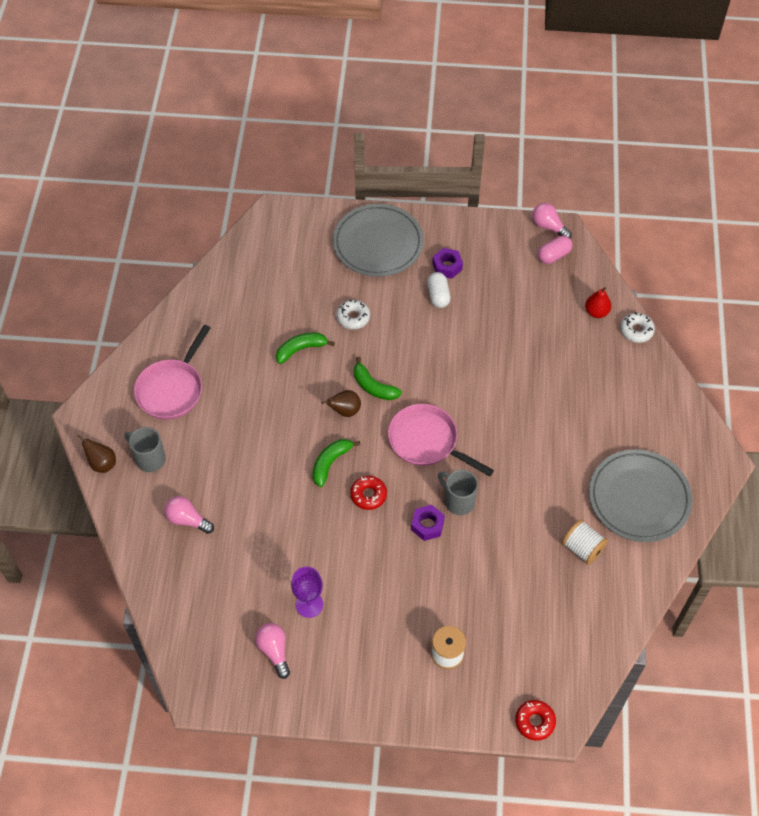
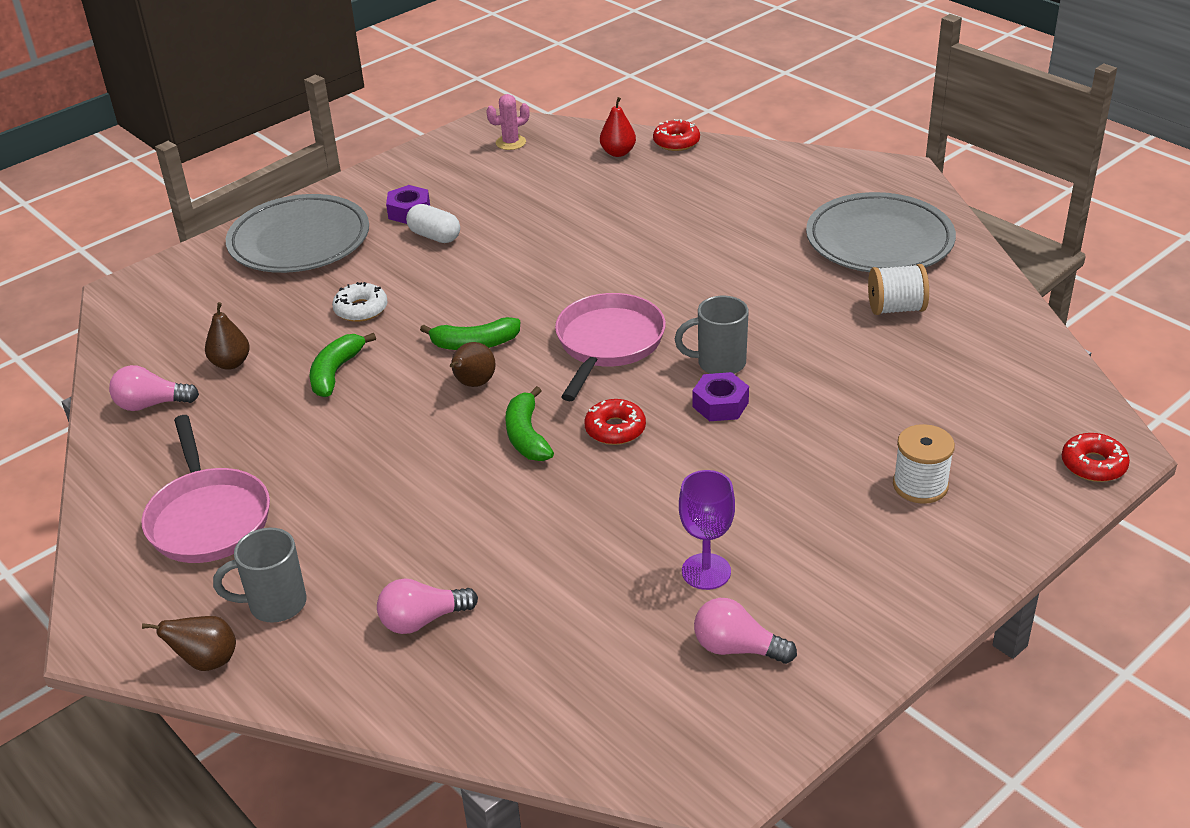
camera: 45 degrees left, 20 degrees down
(268, 303) = (231, 363): none -> brown pear
(427, 442) = (608, 344): pink pan -> pink pan turned 120 degrees clockwise
(548, 227) = (472, 128): pink light bulb -> pink light bulb (151, 404)
(554, 255) = (510, 142): pink capsule -> pink cactus
(636, 330) = (676, 142): white donut -> red donut

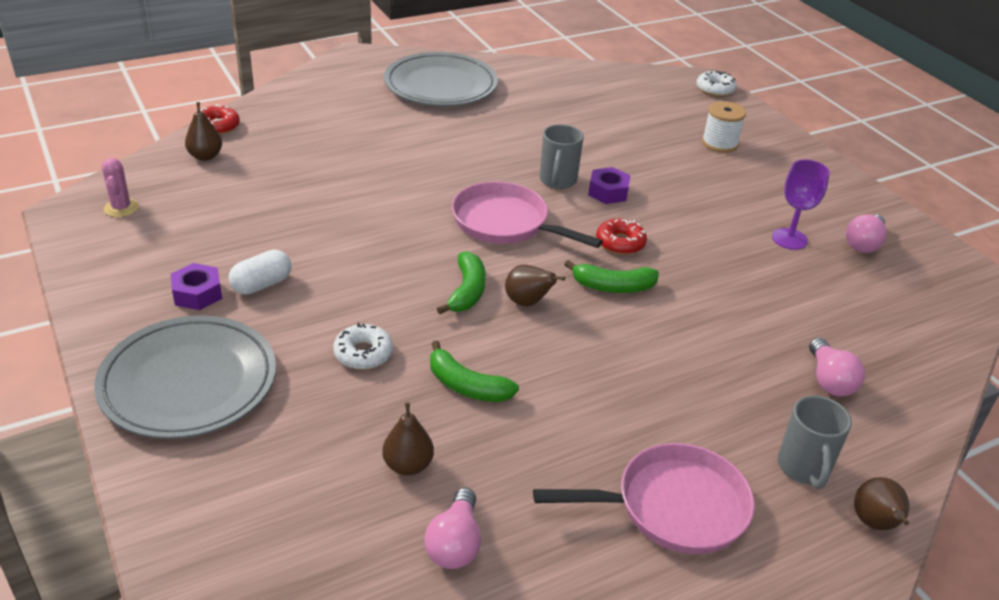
camera: 80 degrees left, 0 degrees up
(618, 153) = (205, 156): red pear -> brown pear
(896, 308) = (528, 102): white spool -> none
(1093, 465) = (715, 89): red donut -> white donut

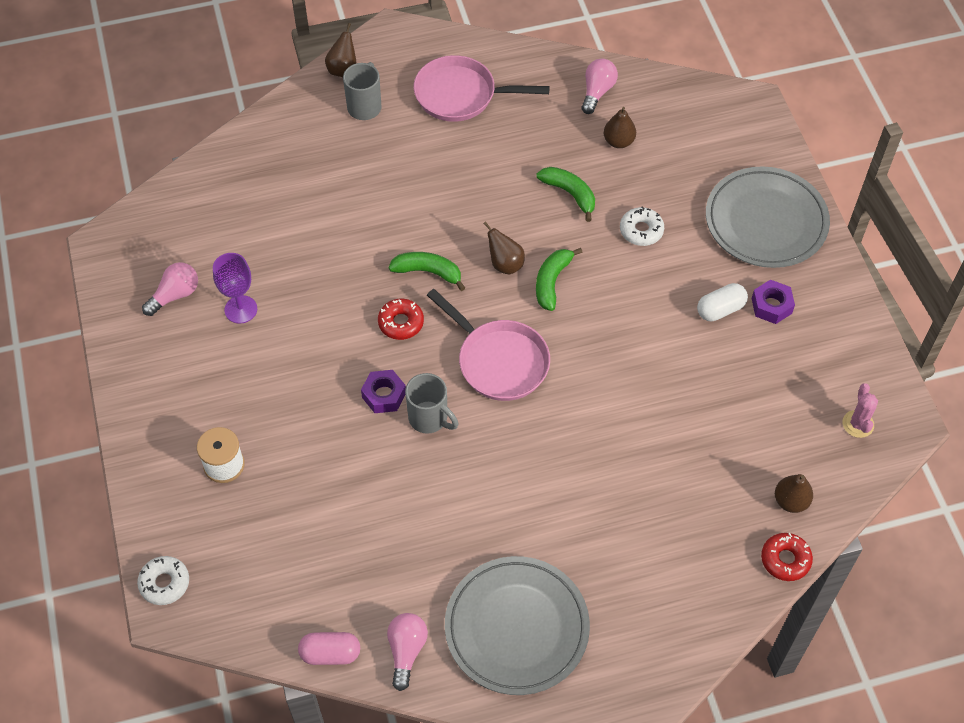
camera: 165 degrees left, 20 degrees up
(557, 181) = (429, 418): grey mug -> grey mug turned 105 degrees clockwise
(574, 69) = (330, 653): none -> pink capsule
(829, 380) = (304, 165): pink light bulb -> pink light bulb (406, 651)

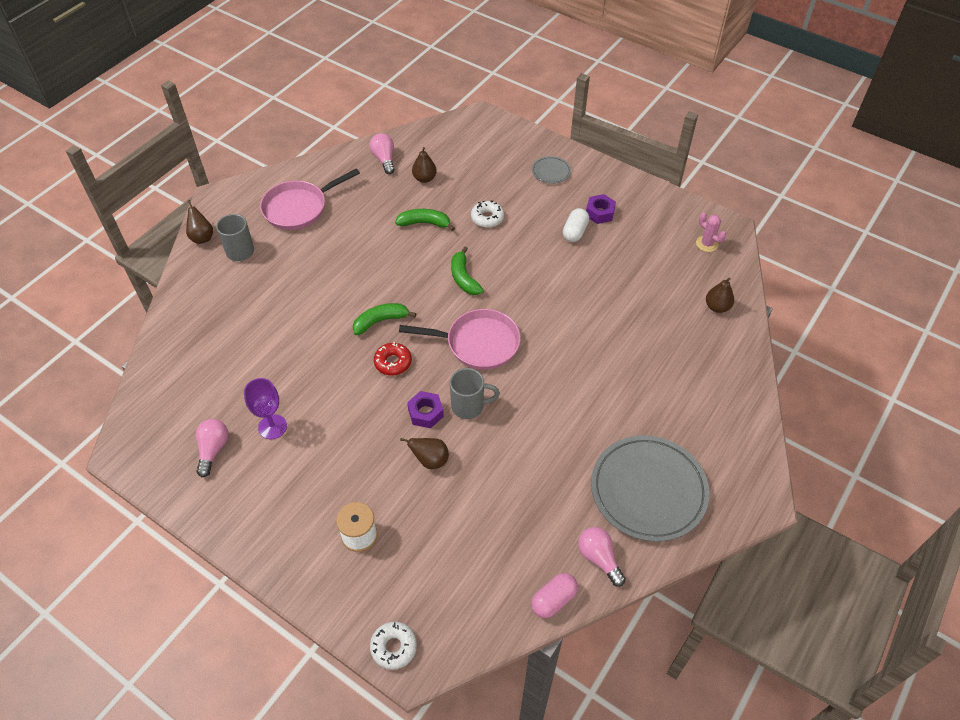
camera: 40 degrees left, 5 degrees down
(505, 264) = (425, 286): brown pear -> brown pear (430, 460)
(766, 221) = (551, 172): grey plate -> grey plate, size x0.44
(785, 559) = (747, 339): red donut -> none

